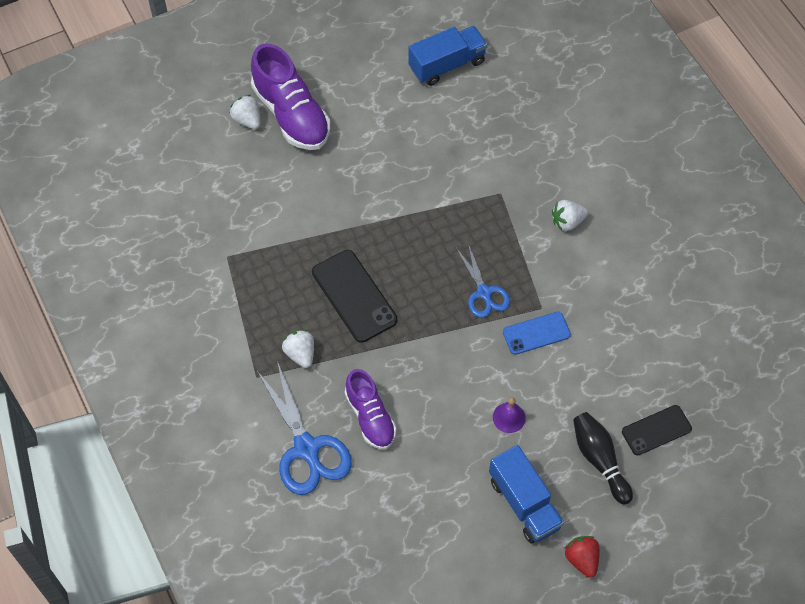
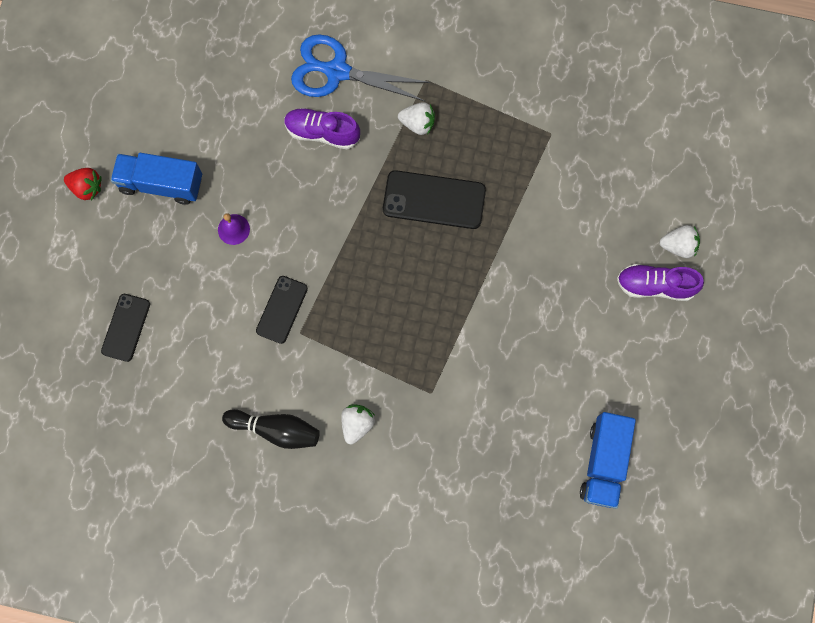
camera: 130 degrees right, 15 degrees up
(291, 114) = (655, 286): purple shoe -> purple shoe, size x0.64
(484, 292) = (351, 300): blue scissors -> none
(536, 333) = (282, 309): blue phone -> black phone
(599, 460) = (143, 265): black bowling pin -> black bowling pin (276, 430)

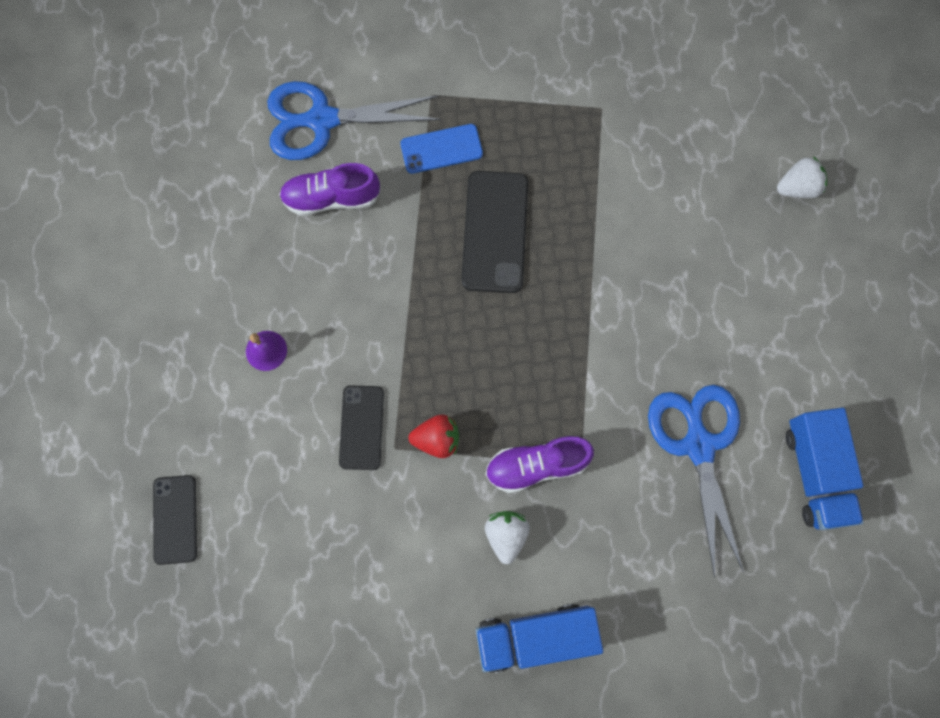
camera: 20 degrees left, 0 degrees up
(87, 188) = (64, 363): red strawberry -> red strawberry (437, 439)
(161, 184) = (156, 326): blue truck -> blue truck (535, 636)
(276, 430) = (409, 579): black bowling pin -> none
(418, 124) = (441, 149): white strawberry -> blue phone
(434, 200) = (495, 232): black phone -> black phone turned 75 degrees counterclockwise
(524, 411) = (698, 445): none -> blue scissors
(655, 286) = (790, 243): purple shoe -> purple shoe (536, 465)

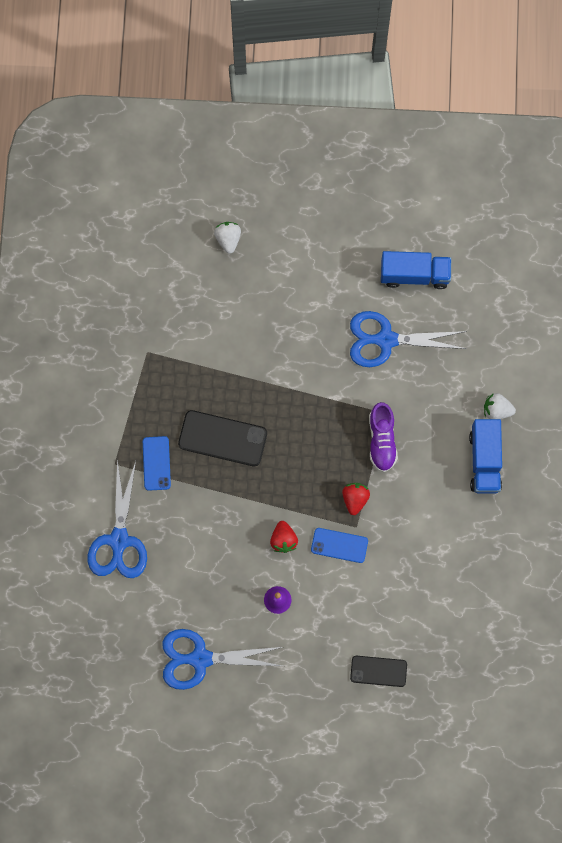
camera: 80 degrees left, 0 degrees up
(166, 257) = (200, 658): none -> blue scissors
(331, 198) = (178, 542): purple shoe -> none
(357, 344) = (283, 540): none -> red strawberry
(361, 427) = (339, 545): black phone -> blue phone
(506, 535) = (421, 467): white strawberry -> white strawberry (496, 410)

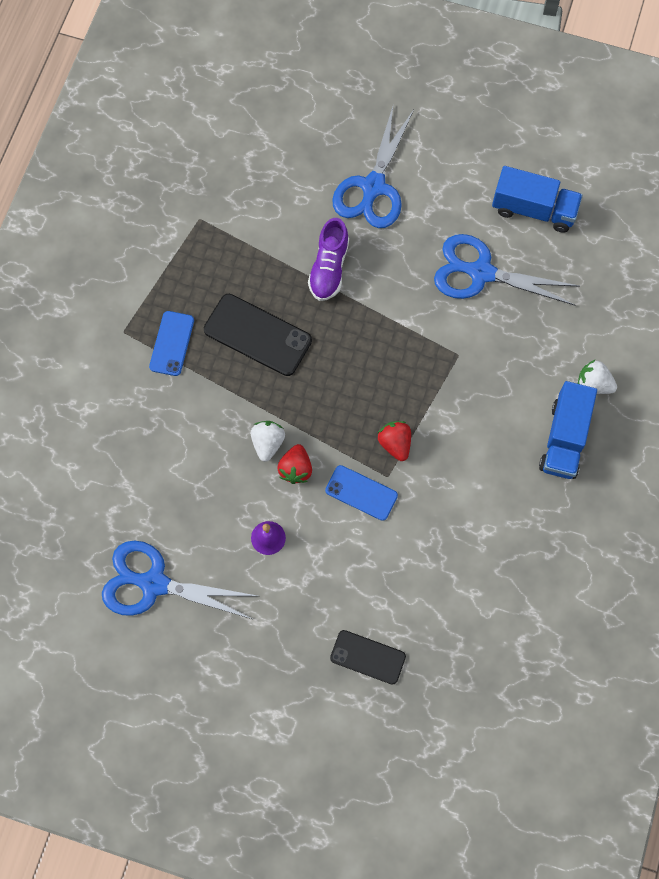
camera: 15 degrees right, 5 degrees down
(119, 540) = (100, 419): blue scissors -> blue scissors (373, 187)
(228, 239) = (328, 121): white strawberry -> white strawberry (268, 443)
(355, 499) = (395, 444): red strawberry -> red strawberry turned 45 degrees counterclockwise
(382, 440) = (446, 384): purple shoe -> purple shoe (329, 268)

